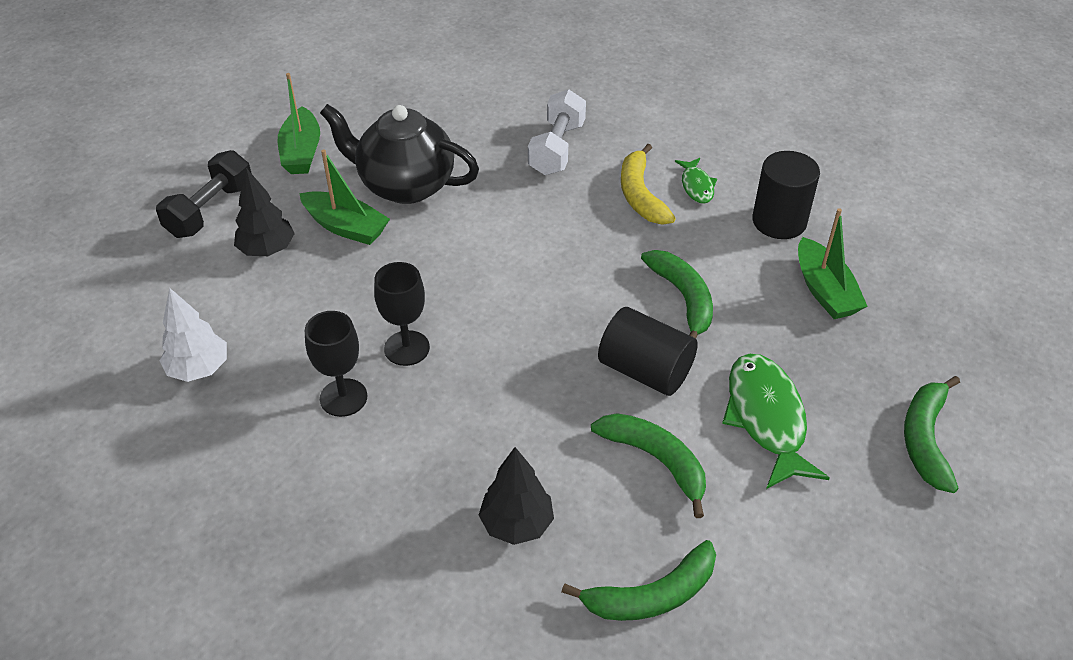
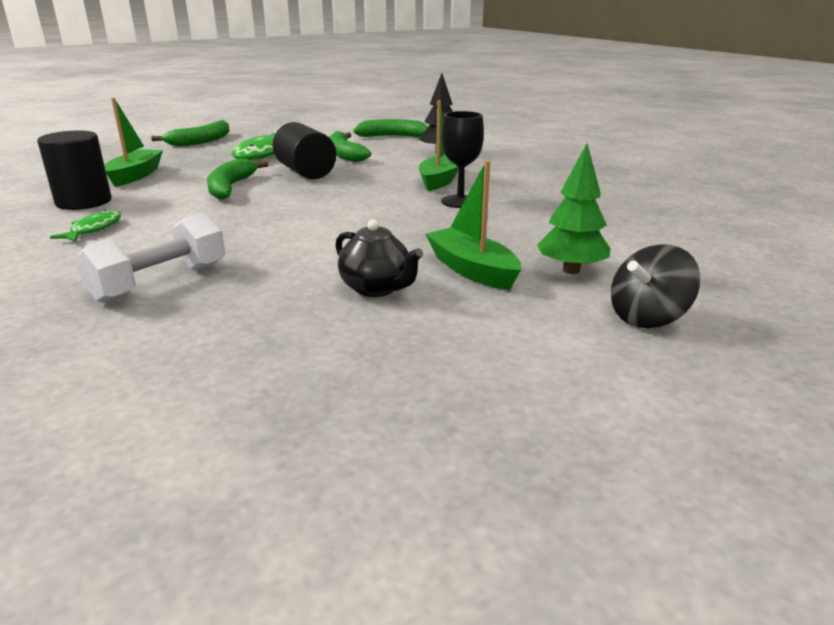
camera: 155 degrees left, 20 degrees down
(199, 369) = (641, 219): white tree -> none
(211, 210) = (647, 318): black dumbbell -> black spinning top
(267, 250) = (571, 270): black tree -> green tree
(301, 152) = (498, 357): green boat -> green boat (440, 180)
(343, 397) = (521, 193): black goblet -> none
(405, 185) = (377, 289): black teapot -> black teapot, size x0.55
(640, 195) = (152, 234): yellow banana -> none

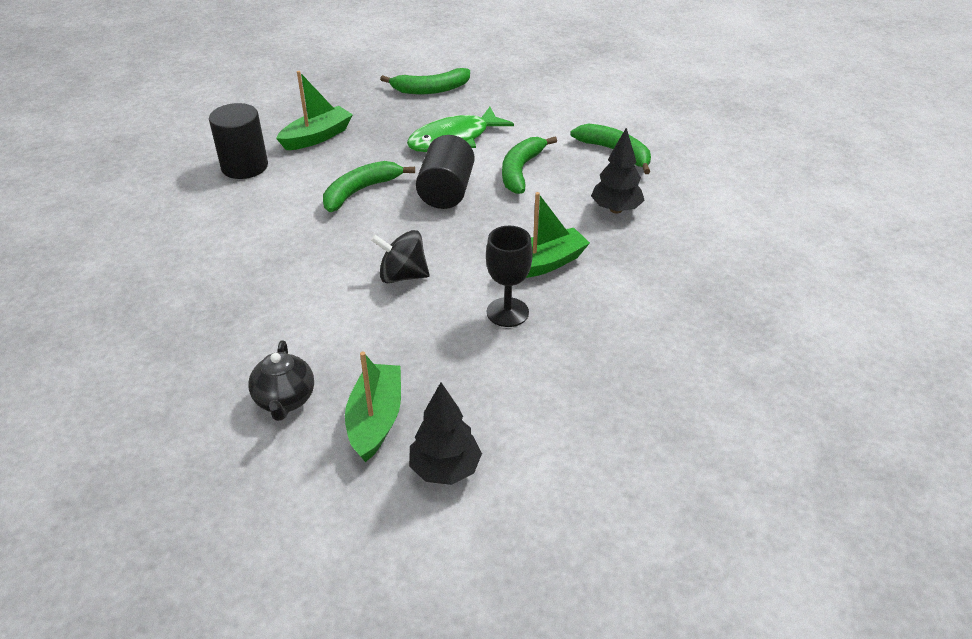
camera: 40 degrees right, 15 degrees up
(94, 229) = (212, 213): green fish -> none
(160, 282) = (179, 309): white dumbbell -> none
(571, 270) = (445, 469): green tree -> black tree
(647, 318) = (408, 563): black spinning top -> black spinning top (402, 276)

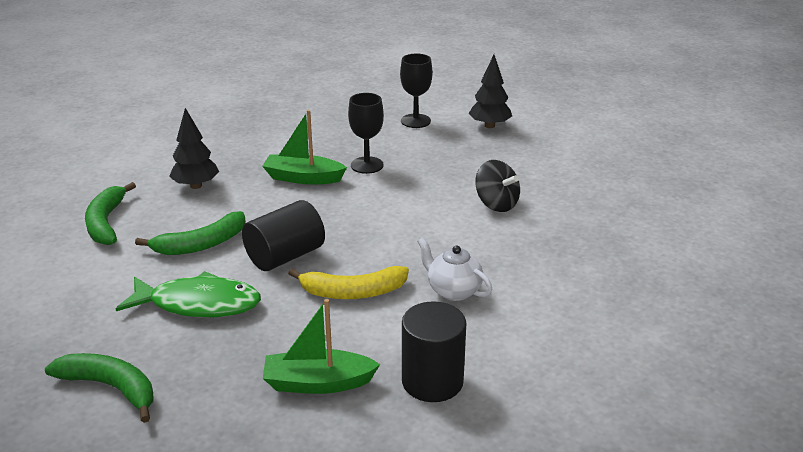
camera: 140 degrees left, 10 degrees down
(284, 226) = (453, 291): none -> white teapot
(285, 400) = (550, 181): black teapot -> none
(360, 191) = (353, 292): green banana -> yellow banana
(375, 419) = (505, 154): green boat -> none
(402, 276) = (403, 212): black spinning top -> black spinning top (496, 204)
(547, 419) = (415, 121): none -> black goblet

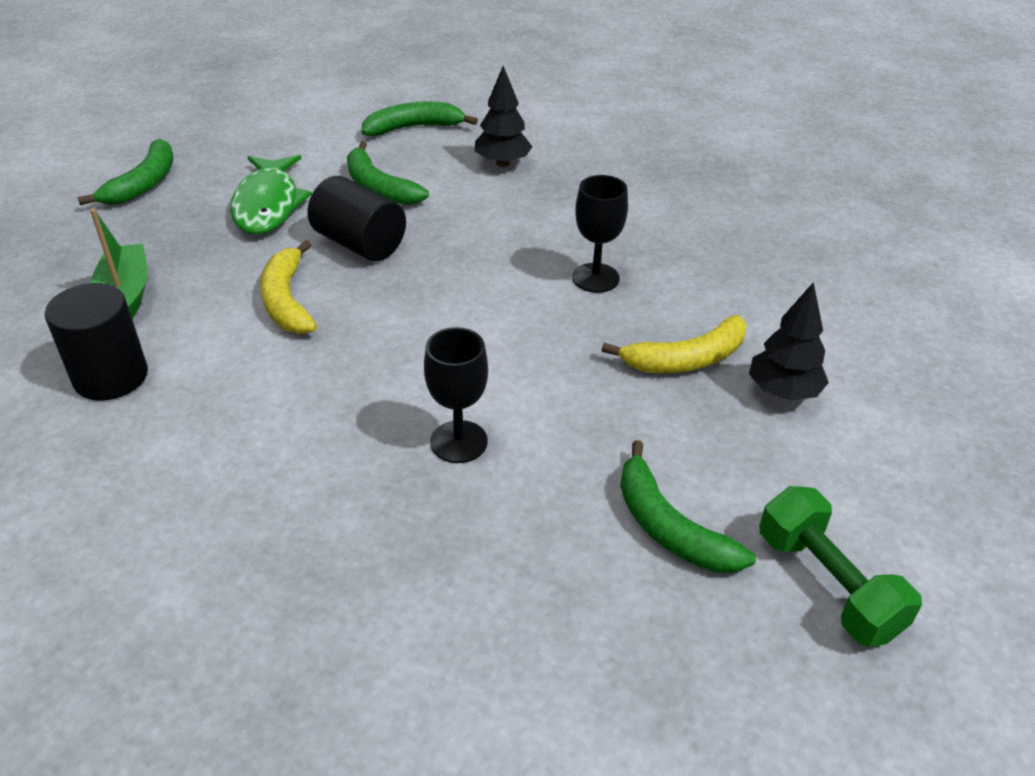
camera: 80 degrees right, 10 degrees up
(303, 178) = (543, 232): green boat -> none
(415, 121) = (756, 309): black goblet -> black goblet (459, 442)
(453, 291) = (289, 381): white teapot -> none
(457, 147) = (686, 359): none -> yellow banana
(496, 204) = (518, 411): black spinning top -> none
(589, 170) = (669, 527): none -> green banana
(623, 138) = (827, 584): none -> green dumbbell

